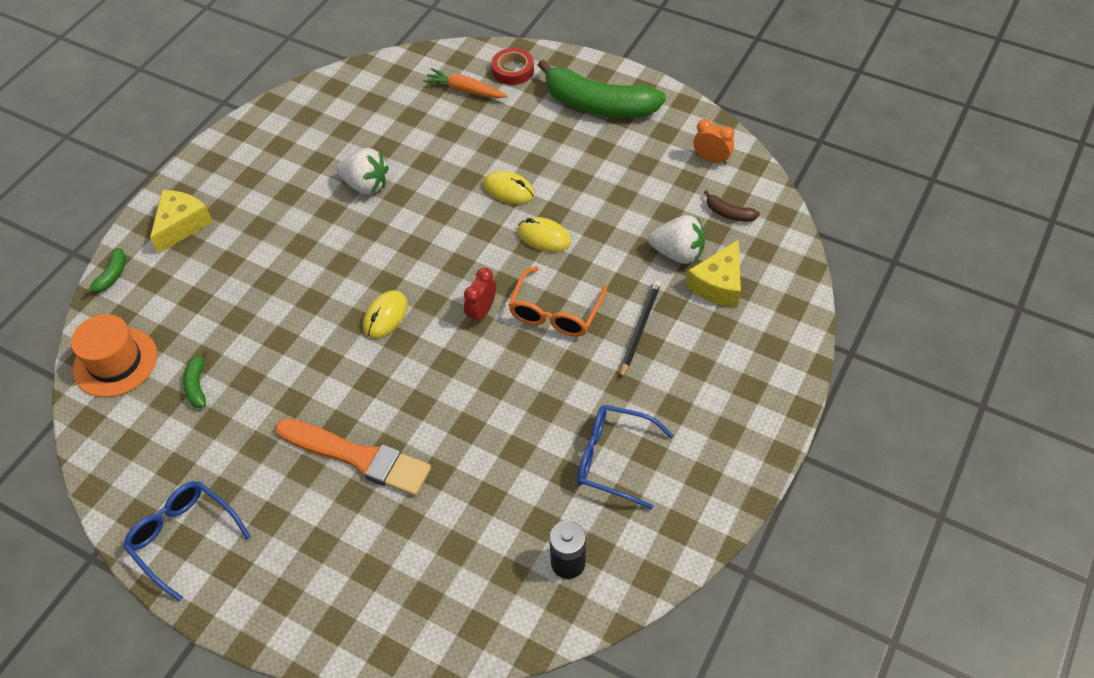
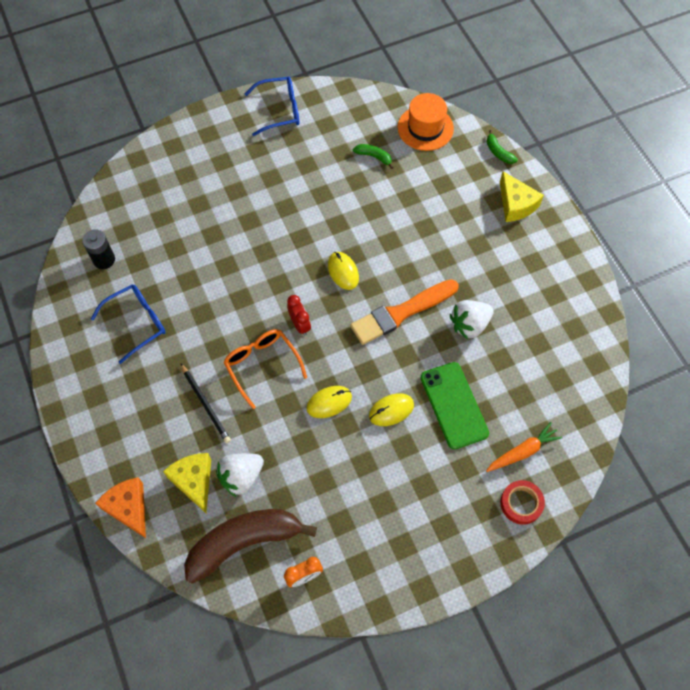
camera: 125 degrees right, 10 degrees up
(358, 457) = (256, 204): orange brush -> orange brush (401, 313)
(462, 152) = (454, 405): none -> green phone
(598, 105) = (429, 538): green banana -> none
(729, 213) = (244, 542): brown banana -> brown banana, size x2.42
(794, 315) = (129, 508): none -> orange cheese

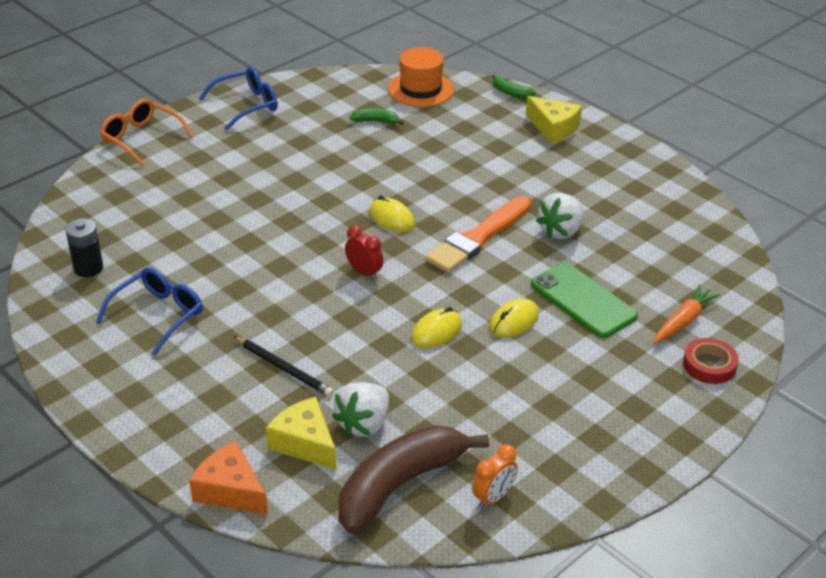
camera: 20 degrees left, 25 degrees down
(262, 365) = (336, 317): orange glasses -> orange glasses (141, 138)

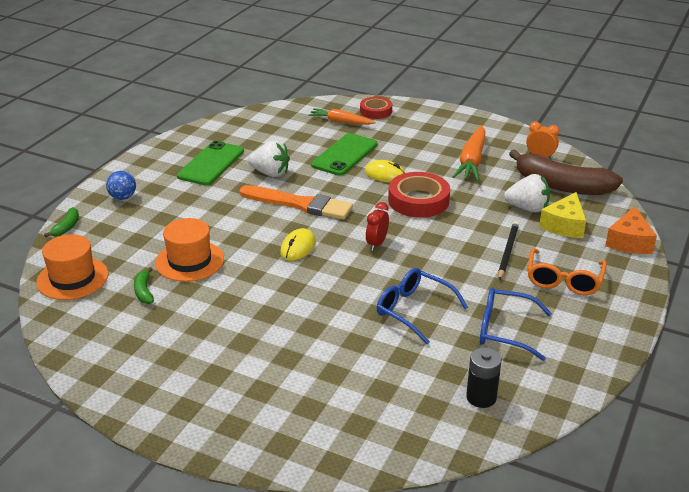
camera: 110 degrees left, 5 degrees down
(141, 138) = (243, 450): orange glasses -> orange glasses (564, 280)
(247, 105) = (140, 388): blue glasses -> blue glasses (413, 310)
(409, 151) = (189, 261): none -> orange hat
(436, 331) = (418, 200): yellow mouse -> red tape
(514, 416) = (472, 161): none -> orange carrot
(553, 128) = (123, 197): yellow cheese -> blue ball
(604, 193) = (211, 164): none -> green phone

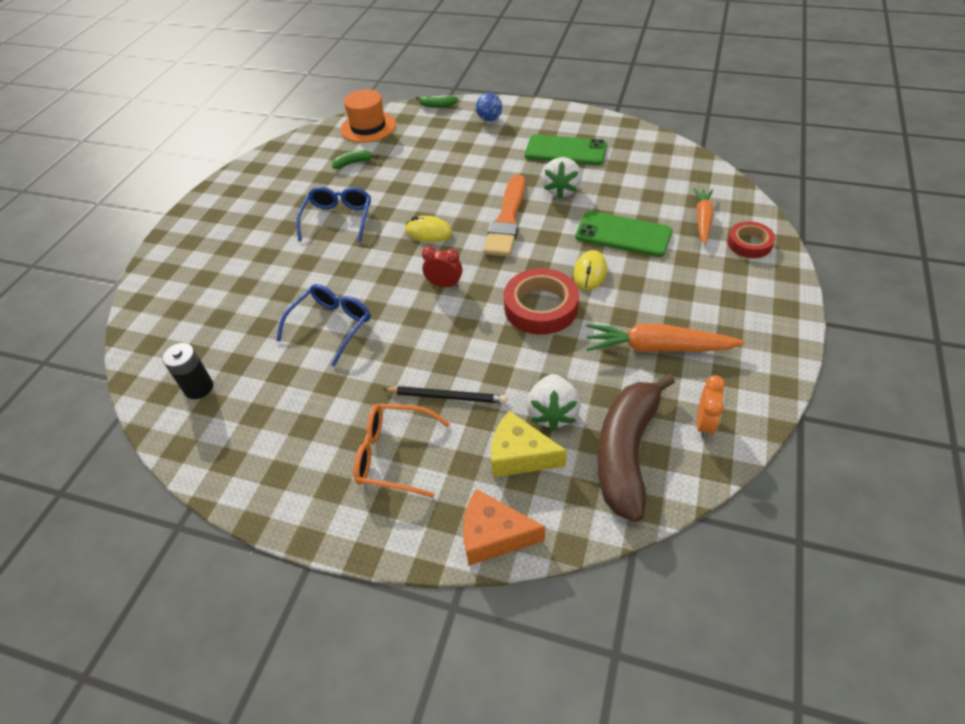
camera: 85 degrees right, 15 degrees up
(189, 261) = (398, 175): orange hat -> none
(504, 330) = (298, 401): blue glasses -> blue glasses (338, 219)

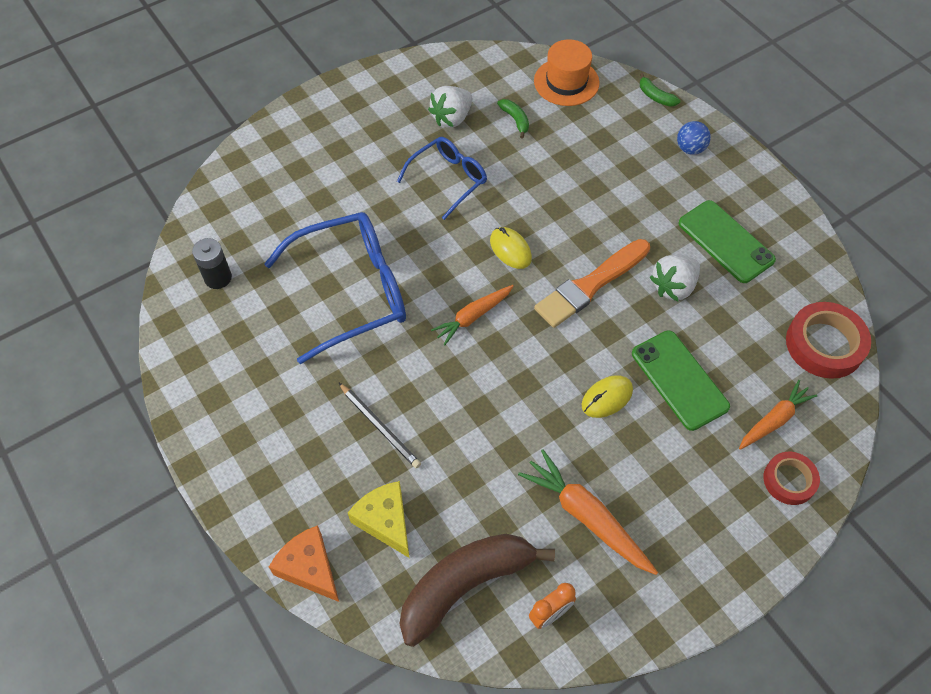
camera: 35 degrees right, 10 degrees up
(332, 326) = (353, 291): blue glasses -> blue glasses, size x1.71
(353, 163) = (515, 120): green banana -> green banana turned 45 degrees clockwise
(393, 455) = (299, 446): orange glasses -> none
(444, 285) = (473, 316): red clock -> orange carrot
(541, 307) = (530, 400): red tape -> red tape (824, 344)
(552, 413) = (443, 506): white strawberry -> white strawberry (452, 118)

